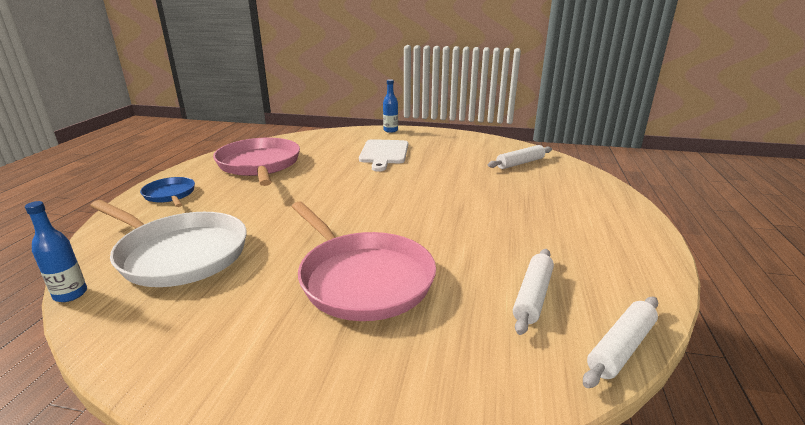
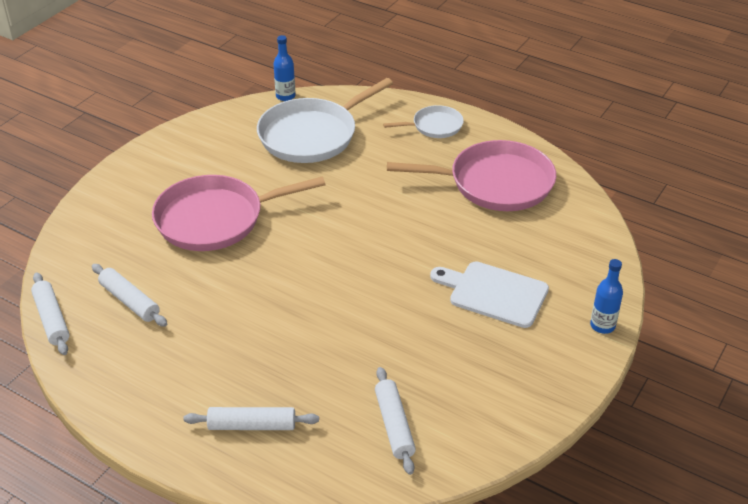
camera: 110 degrees right, 15 degrees up
(170, 194) = (434, 126): blue pan -> white pan
(580, 200) = (252, 425): none -> white rolling pin

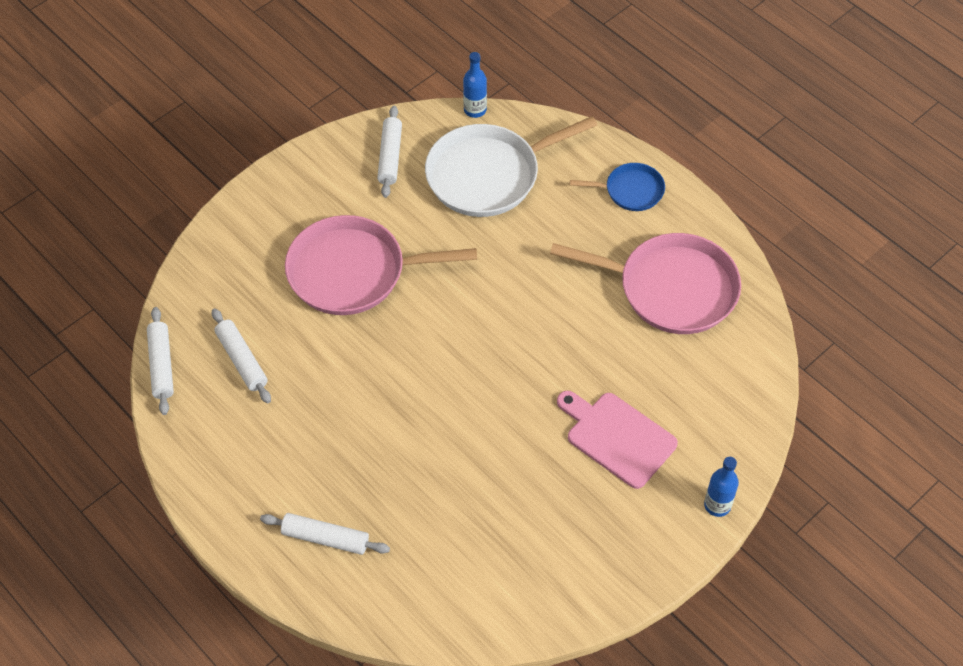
camera: 15 degrees right, 15 degrees up
(394, 425) = (462, 572): white rolling pin -> white rolling pin (390, 157)
(434, 126) = (631, 190): white pan -> blue pan
(494, 293) = (617, 437): white cutting board -> pink cutting board

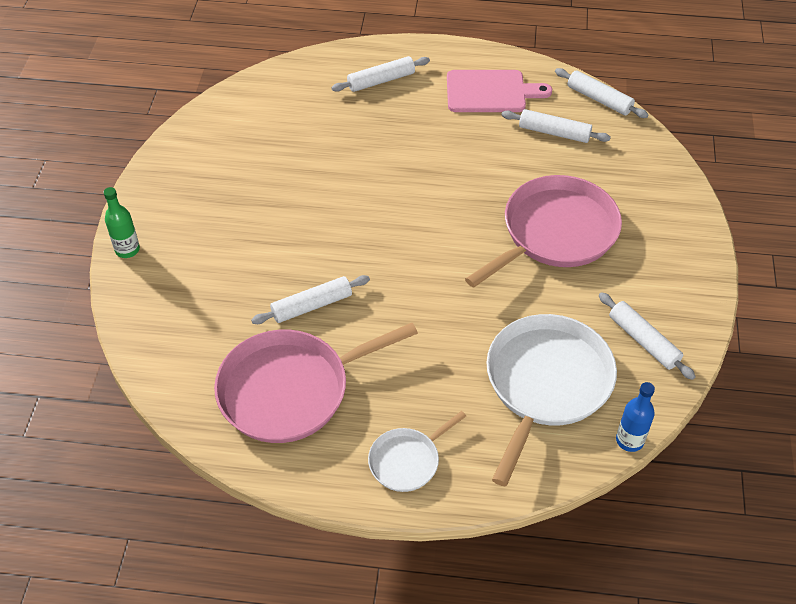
camera: 140 degrees right, 5 degrees down
(601, 343) = (311, 306): none -> white rolling pin
(617, 437) = (240, 248): pink cutting board -> pink cutting board (490, 92)
(631, 190) = (407, 461): blue pan -> white pan
(717, 505) = (127, 250): blue bottle -> green bottle

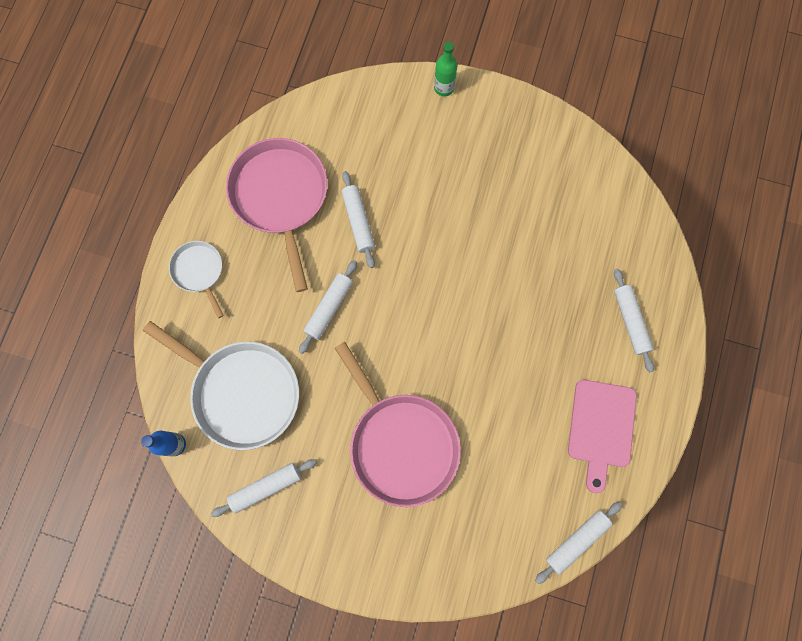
camera: 100 degrees right, 25 degrees up
(554, 132) = (533, 478): white rolling pin -> white rolling pin (329, 308)

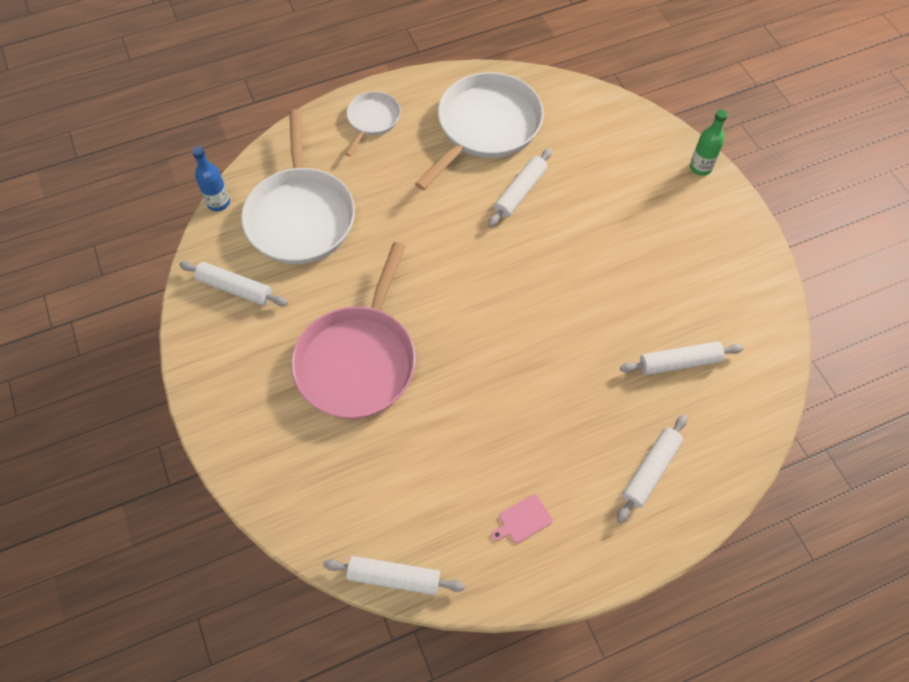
camera: 50 degrees right, 15 degrees down
(280, 196) = (486, 127): pink pan -> white pan
(329, 308) = (426, 224): white rolling pin -> white rolling pin (679, 362)
(601, 428) = (523, 520): pink cutting board -> pink cutting board, size x0.46

